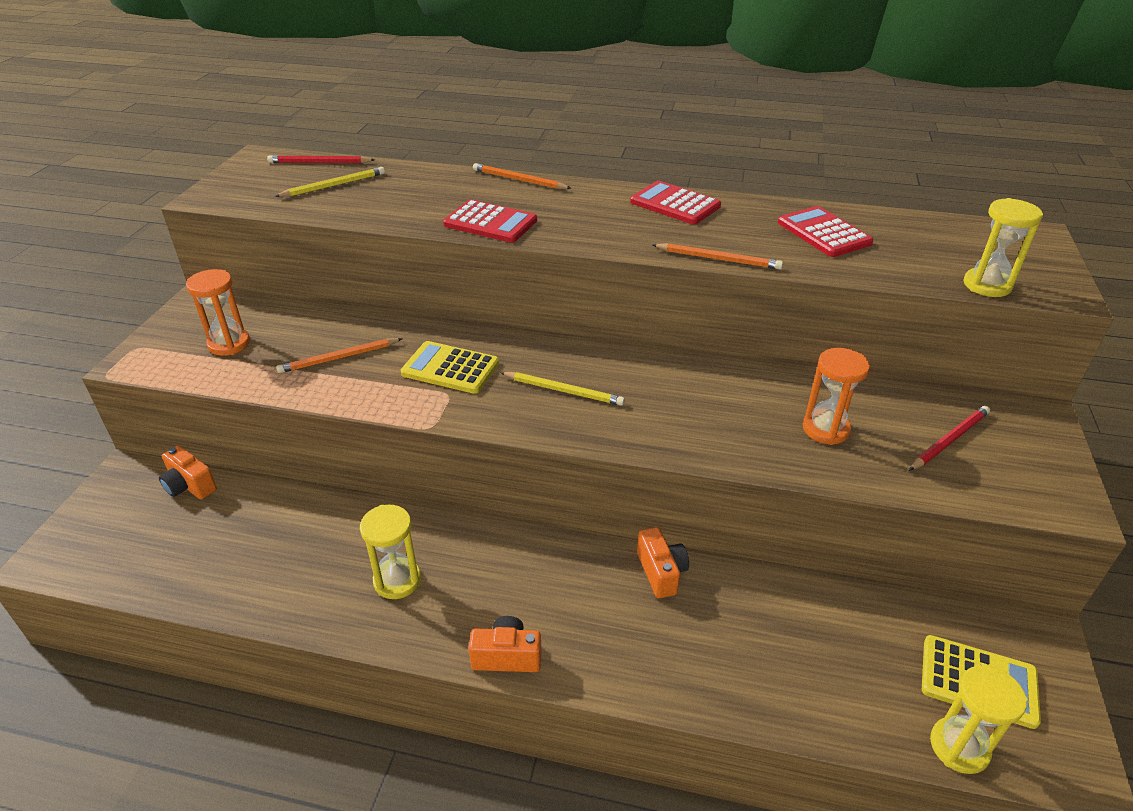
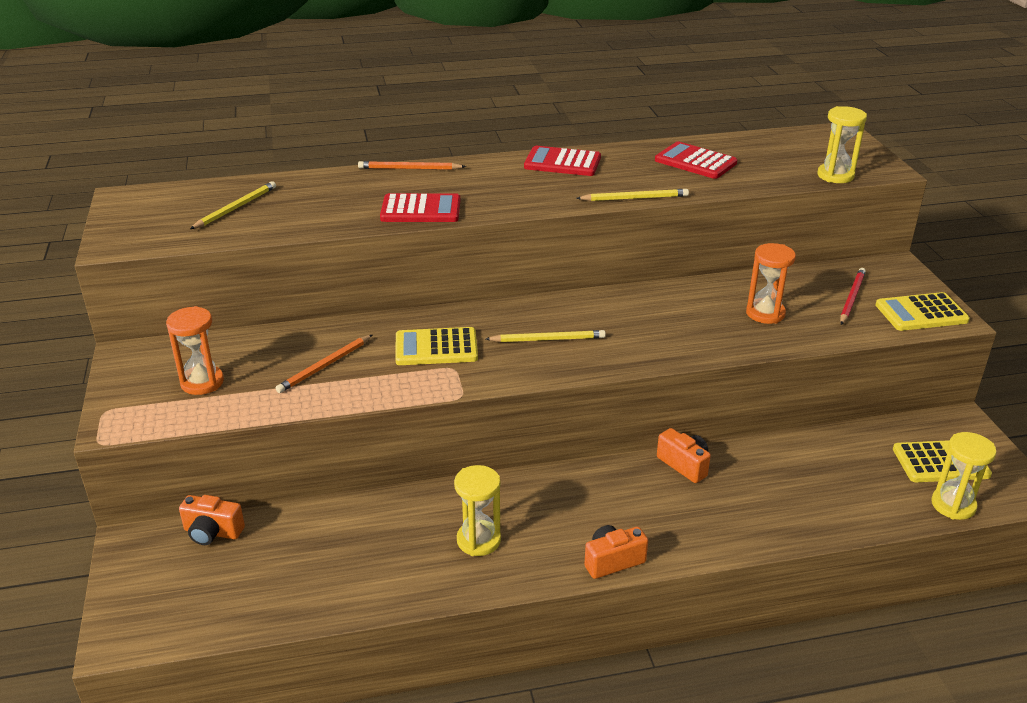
camera: 25 degrees left, 5 degrees down
(319, 163) = (196, 190): red pencil -> none
(718, 259) = (634, 198): orange pencil -> yellow pencil
(1031, 485) = (921, 313): none -> yellow calculator

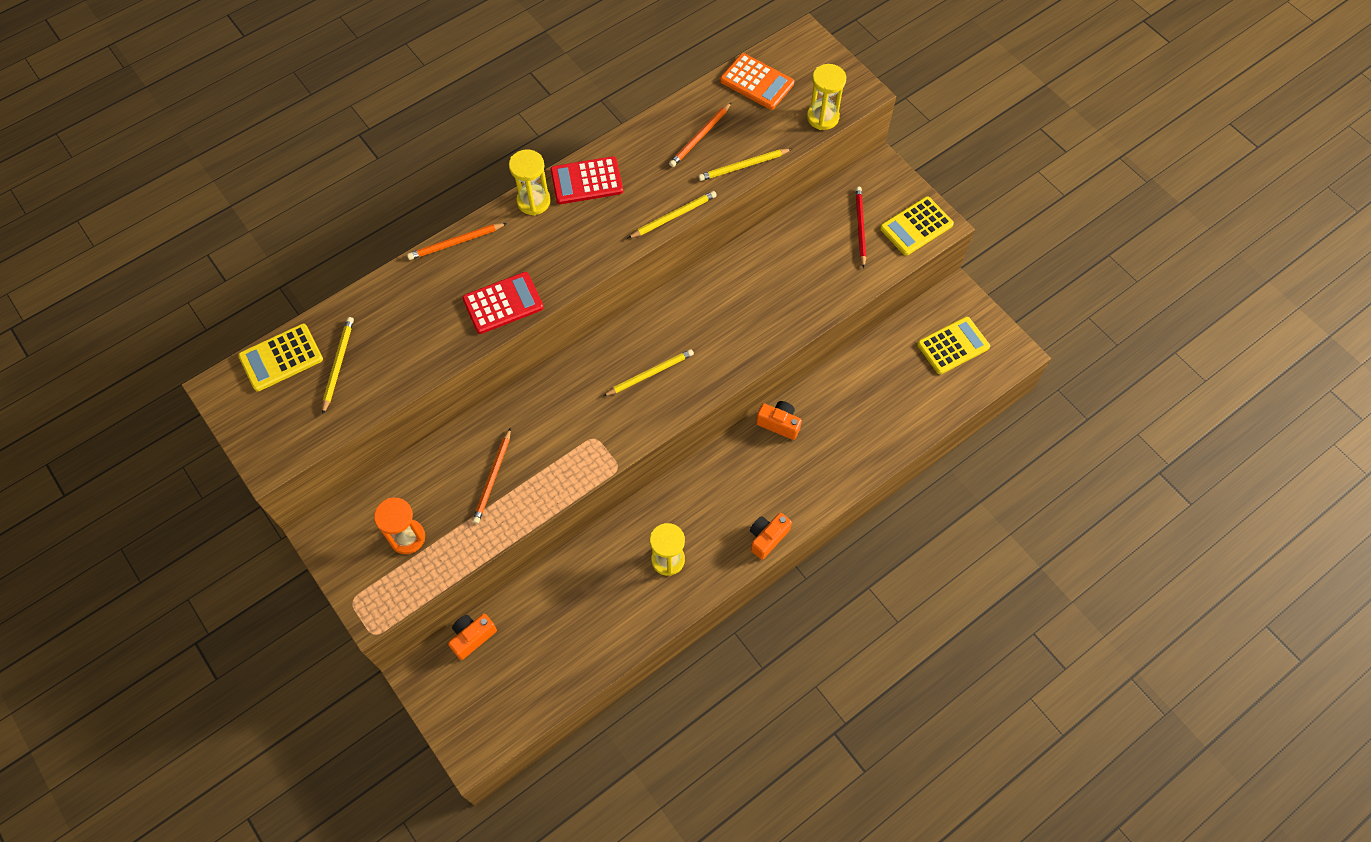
camera: 25 degrees left, 30 degrees up
(212, 532) = (472, 637): orange camera -> orange camera turned 150 degrees clockwise
(436, 348) = (568, 420): yellow calculator -> yellow calculator (281, 358)
(695, 162) = (700, 137): red calculator -> orange pencil
(729, 186) = (743, 166): none -> yellow pencil
(765, 313) = (802, 273): orange hourglass -> none
(775, 145) = (757, 82): none -> orange calculator
(953, 505) = (971, 387): yellow hourglass -> yellow hourglass (533, 201)

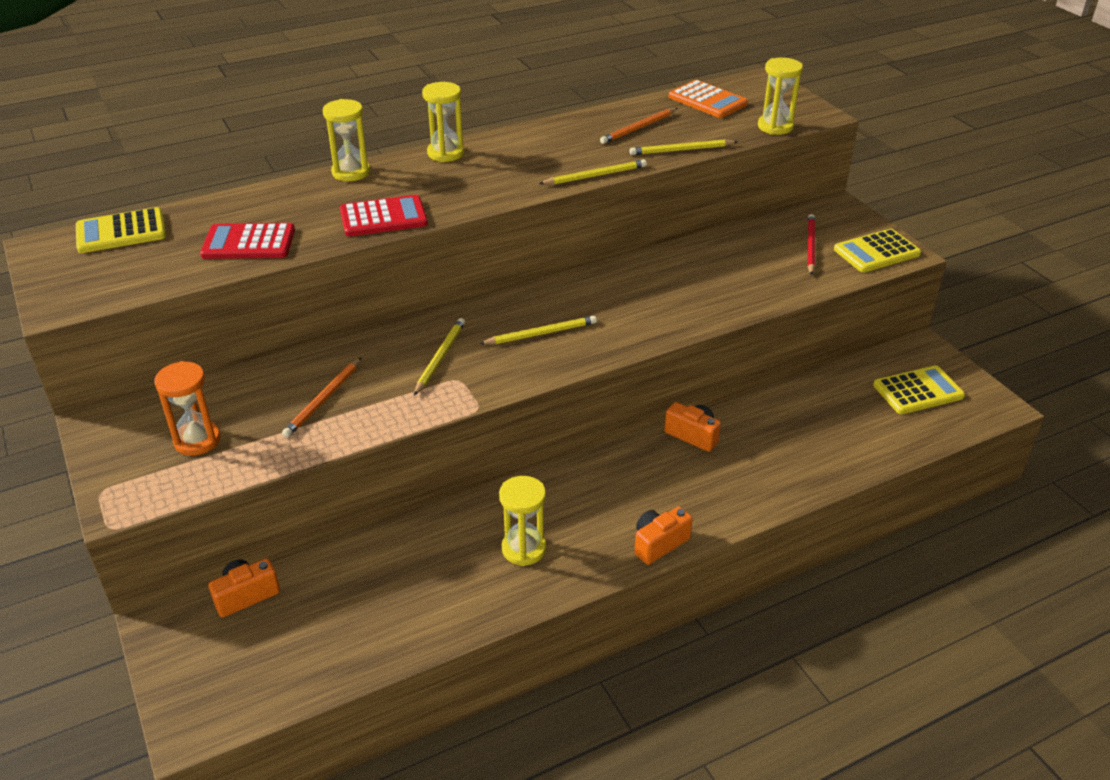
camera: 10 degrees right, 25 degrees down
(338, 364) = (180, 242): yellow pencil -> yellow pencil (440, 358)
(456, 243) = (351, 172): orange pencil -> yellow hourglass
(586, 181) = (507, 145): red calculator -> red calculator (249, 243)

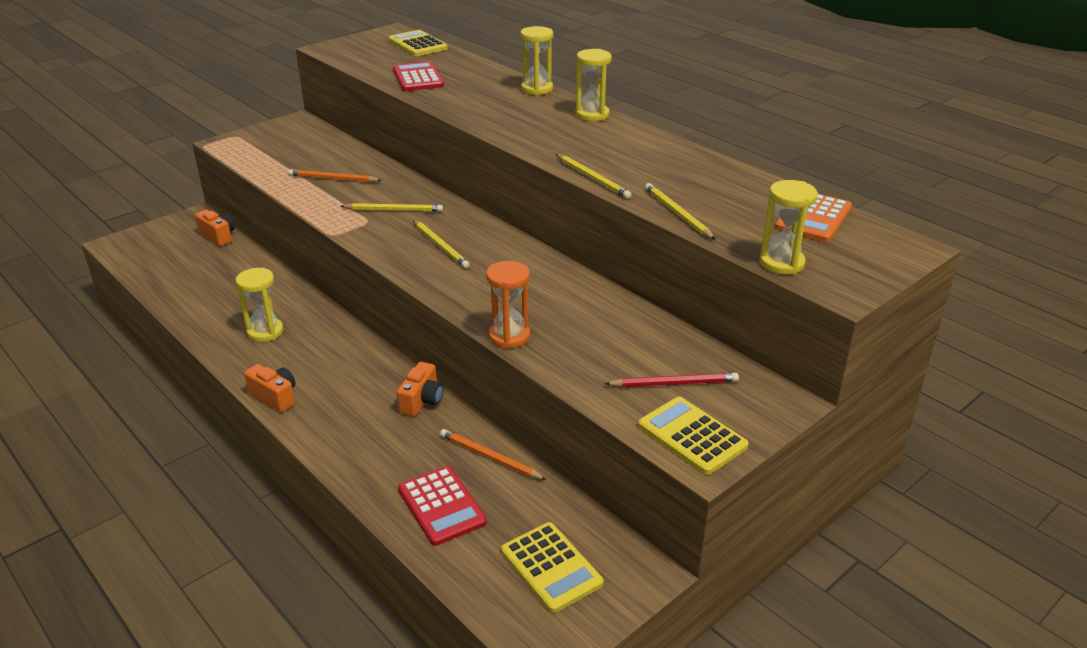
camera: 75 degrees right, 5 degrees down
(197, 440) = (284, 150): orange hourglass -> orange hourglass (509, 336)
(383, 217) = (472, 110): red calculator -> red calculator (441, 506)
(638, 128) = (710, 188): orange pencil -> orange pencil (490, 457)

